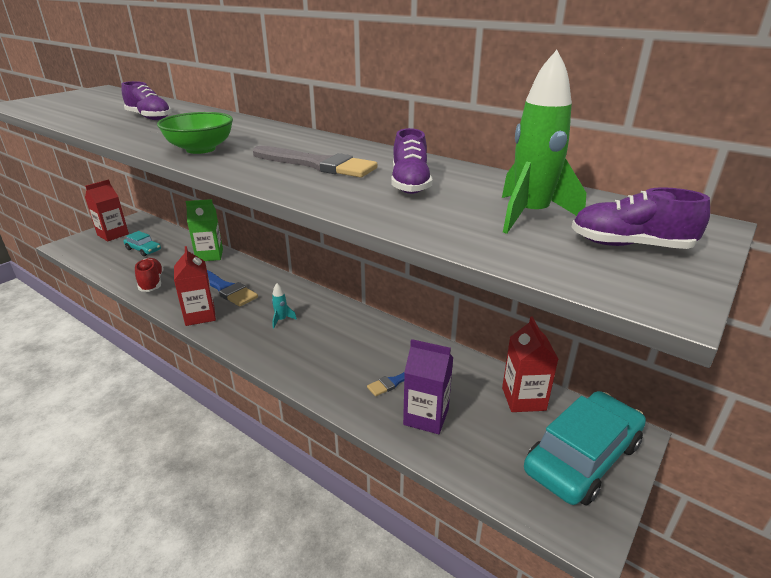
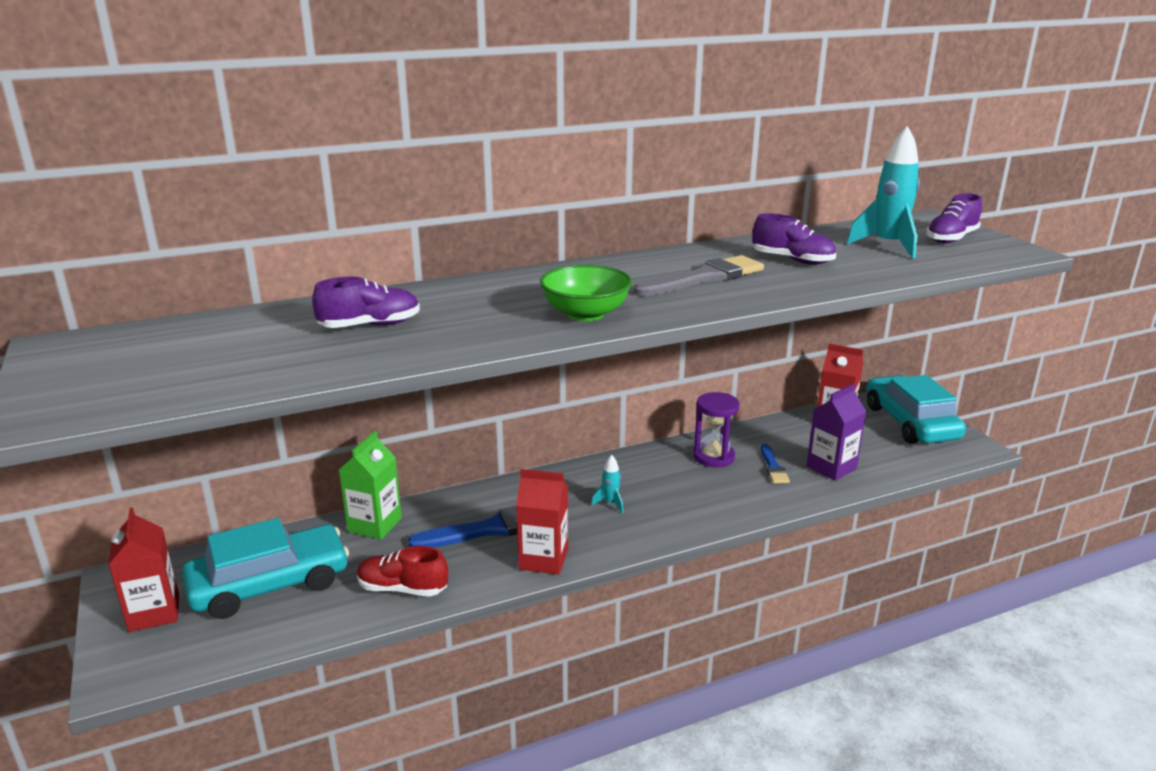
camera: 60 degrees left, 5 degrees down
(143, 249) = (270, 584): turquoise car -> turquoise car, size x2.03
(385, 346) = (713, 457): none -> purple hourglass
(530, 216) = (888, 246): green rocket -> turquoise rocket

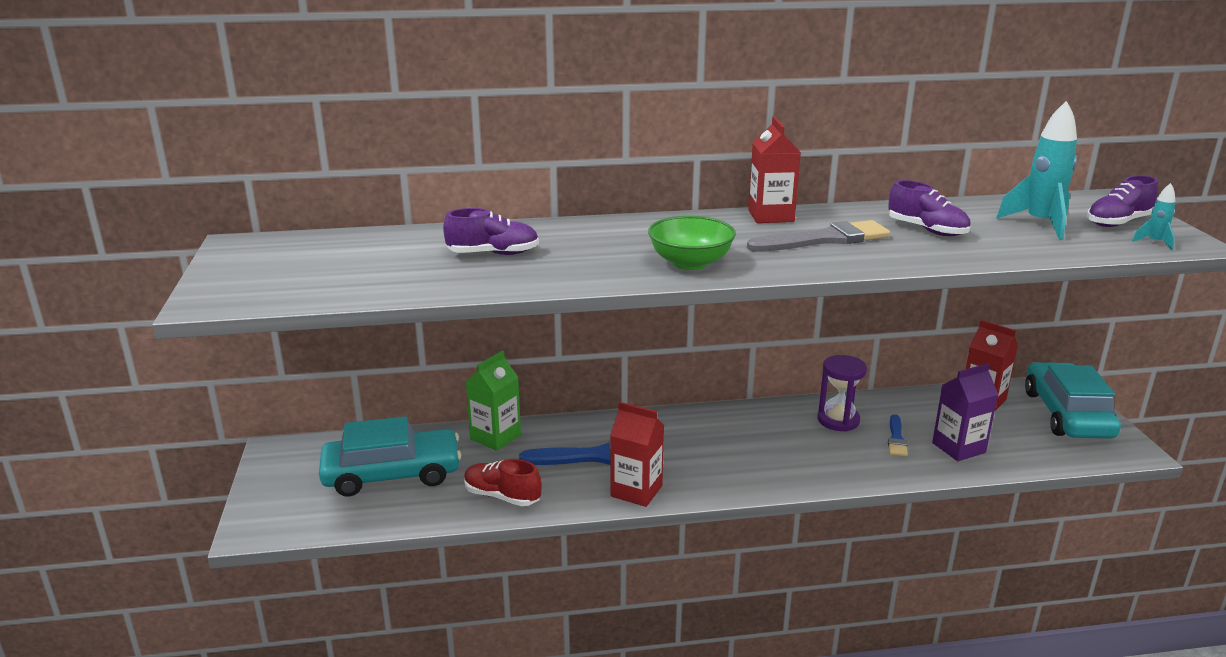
camera: 15 degrees right, 0 degrees up
(154, 612) = (294, 482): red carton -> red carton (771, 216)
(610, 503) = (718, 450): turquoise rocket -> turquoise rocket (1154, 242)

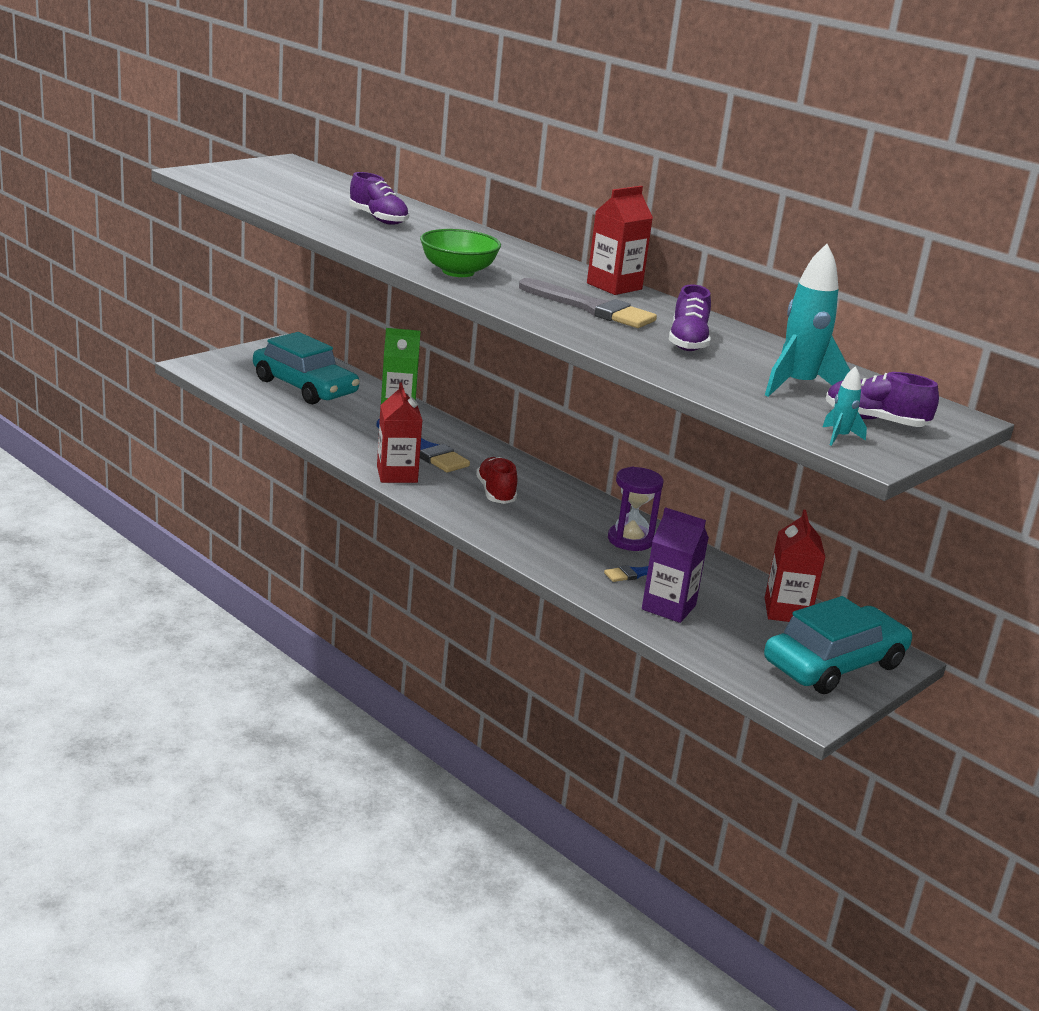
camera: 50 degrees right, 0 degrees up
(502, 496) = (326, 429): red shoe -> red shoe (496, 493)

